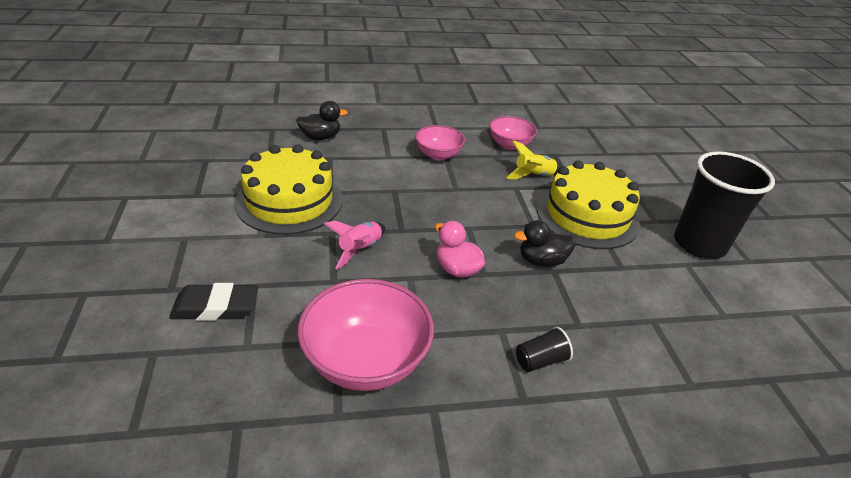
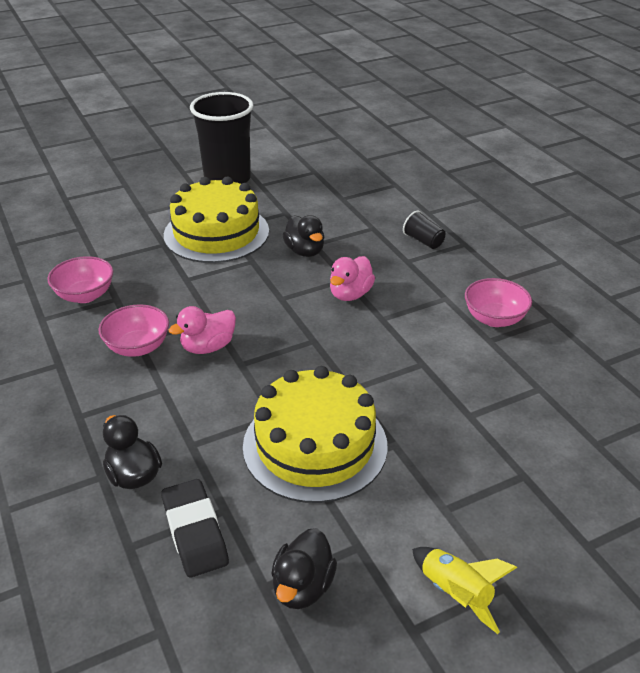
camera: 105 degrees left, 0 degrees up
(192, 171) = (303, 587): none -> black duck
(215, 307) = (517, 429): black eraser -> black eraser (195, 532)
(360, 250) = (365, 360): pink rocket -> none
(366, 361) = (494, 319): pink bowl -> pink bowl, size x0.59
(422, 181) = (208, 347): none -> pink duck
(533, 176) = (155, 270): yellow rocket -> yellow rocket (455, 594)

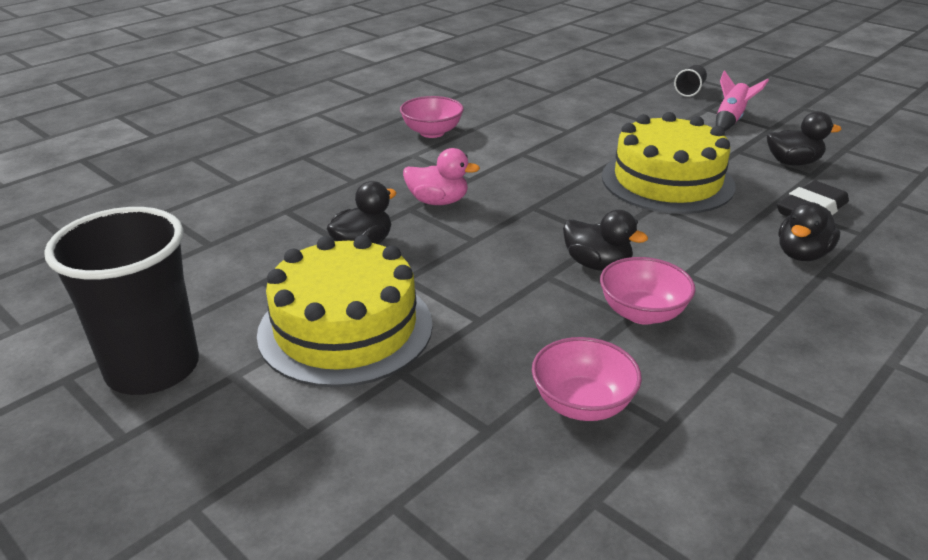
camera: 110 degrees left, 5 degrees down
(208, 347) = (597, 264): pink duck -> black duck
(423, 241) = (306, 177): black cup -> black cup (690, 90)
(455, 594) = (731, 120): yellow rocket -> pink rocket

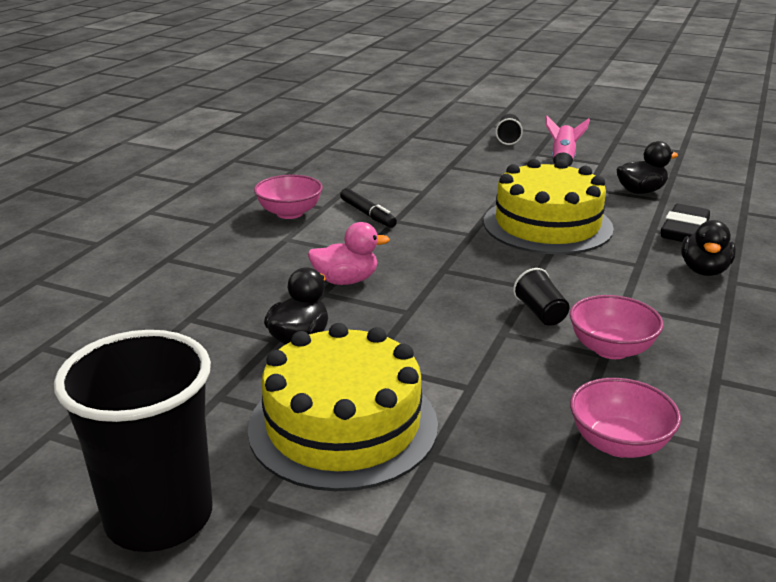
camera: 20 degrees left, 5 degrees down
(501, 144) = (368, 214): none -> black marker
(597, 264) = (540, 313): black duck -> black cup

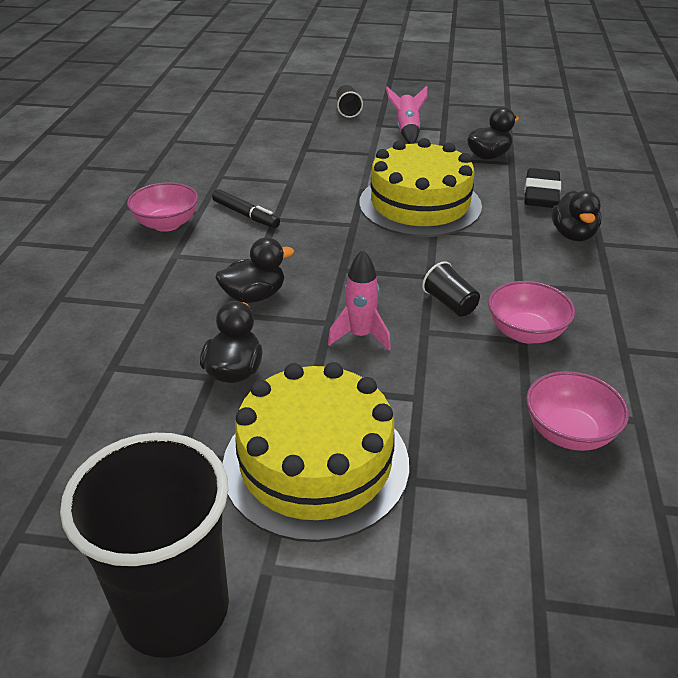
camera: 15 degrees left, 10 degrees up
(346, 280) = (254, 296): pink duck -> black duck
(435, 327) = (360, 336): none -> pink rocket

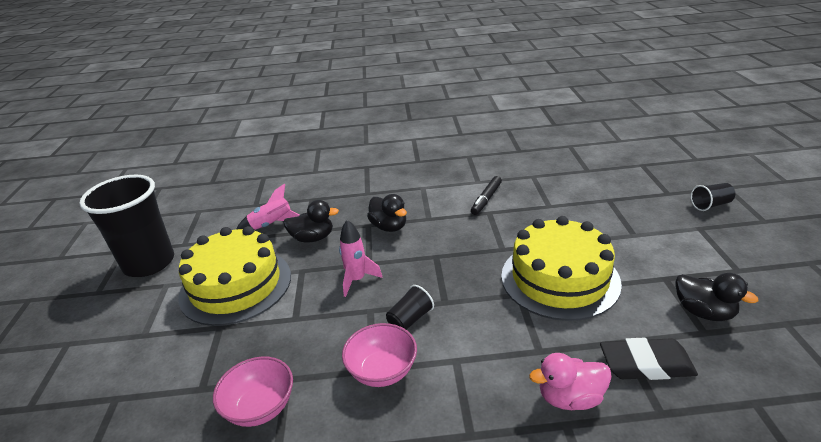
camera: 80 degrees right, 5 degrees down
(166, 224) = (457, 175): pink bowl -> none
(407, 130) = (706, 247): pink rocket -> pink rocket (272, 225)
(573, 235) = (570, 398): black duck -> pink duck

